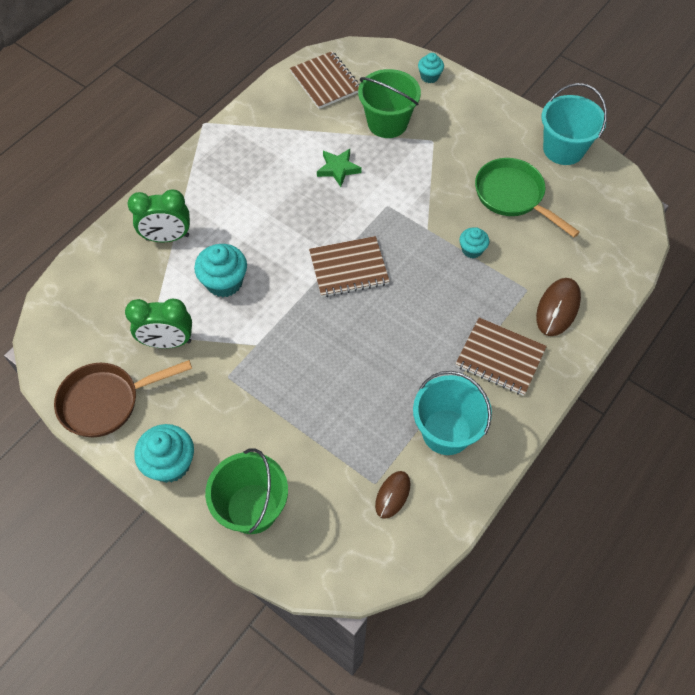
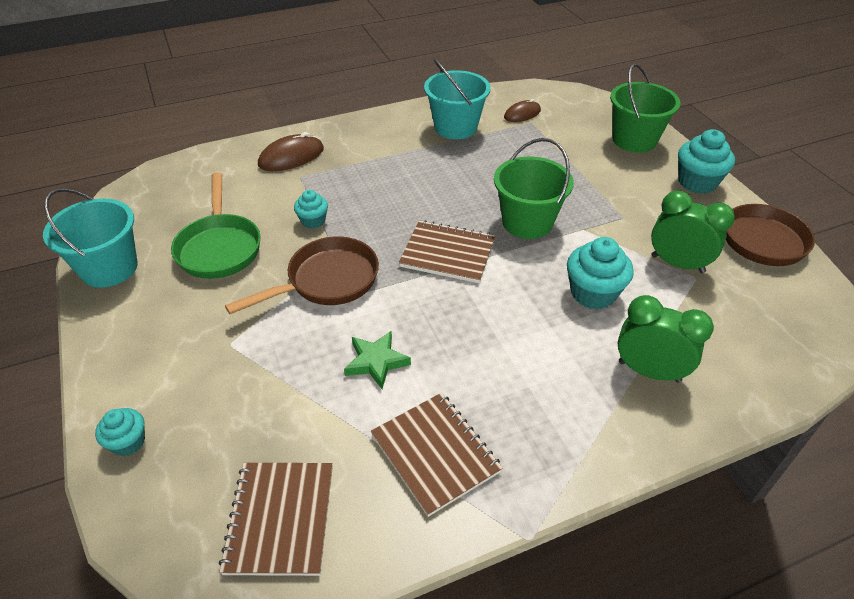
camera: 150 degrees left, 15 degrees down
(387, 123) = (259, 396): green bucket -> green bucket (527, 222)
(415, 206) = (327, 281): none -> brown pan
(500, 358) = (373, 147): brown notebook -> brown notebook (435, 453)

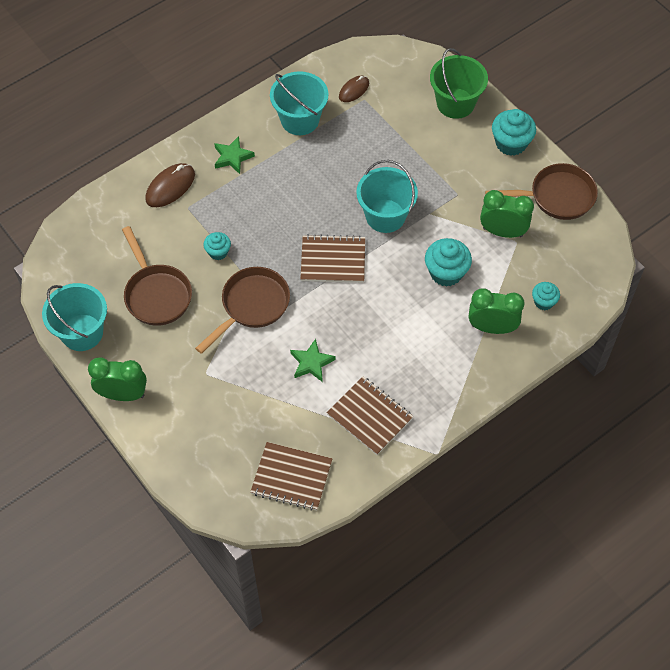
camera: 15 degrees left, 15 degrees up
(110, 346) = (123, 394): none -> green clock
(128, 442) = (175, 456): turquoise cupcake -> turquoise cupcake (543, 302)
(219, 247) = (156, 294): green pan -> brown pan
(280, 519) = (291, 477): brown notebook -> brown notebook turned 60 degrees counterclockwise
(370, 144) = (232, 157): none -> green star
(527, 222) = (385, 216): green bucket -> turquoise bucket

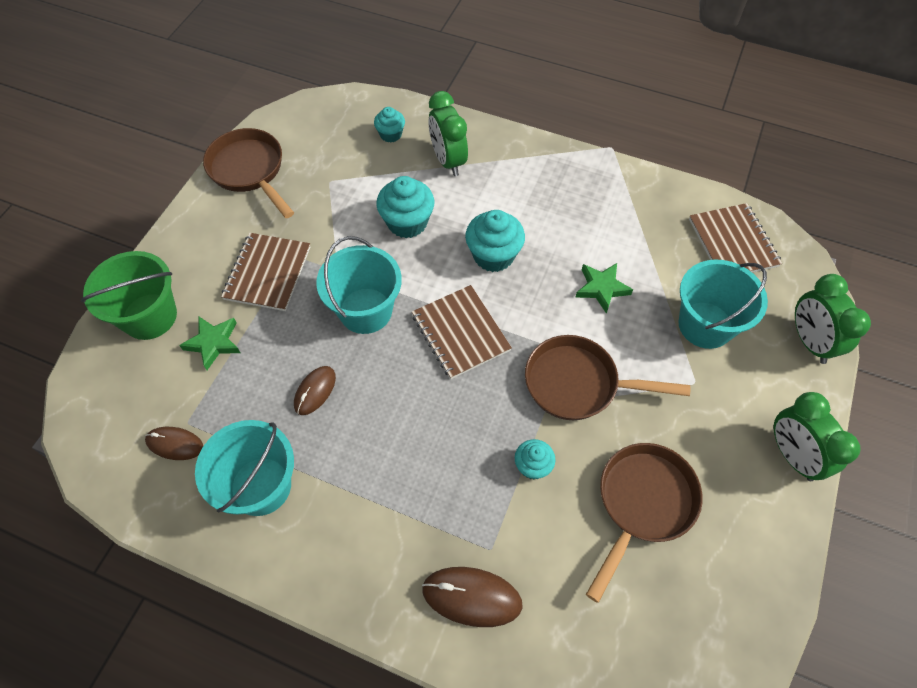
camera: 120 degrees left, 0 degrees up
(82, 332) = (762, 563): turquoise bucket -> turquoise bucket (705, 325)
(232, 157) = (372, 539): green star -> green star (213, 343)
(343, 166) = (315, 391): none -> brown mouse
(370, 416) = (618, 212): brown notebook -> brown notebook (267, 273)
(502, 232) = (324, 197): green clock -> green clock (809, 341)
(511, 143) = (191, 237): turquoise cupcake -> turquoise cupcake (493, 255)

